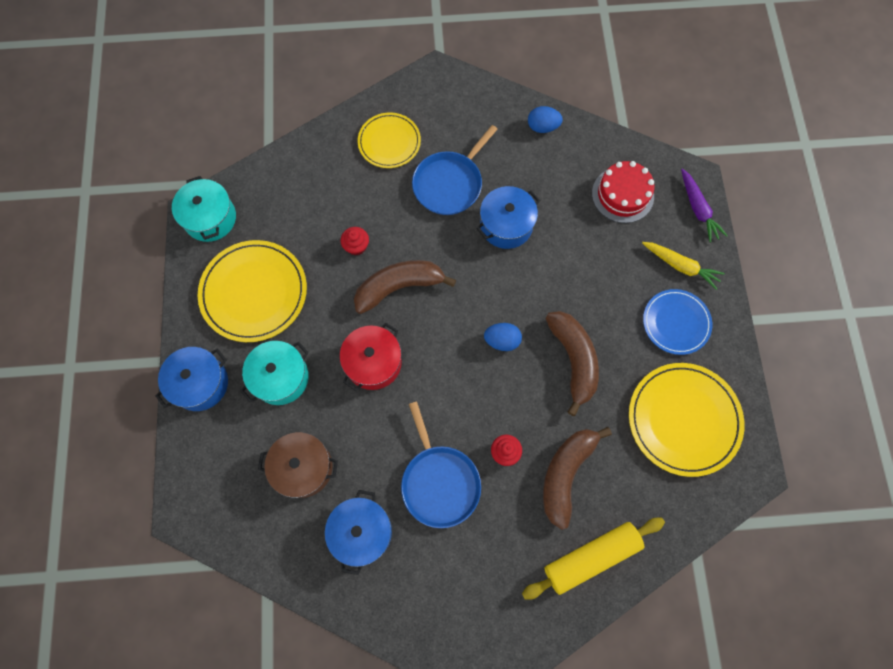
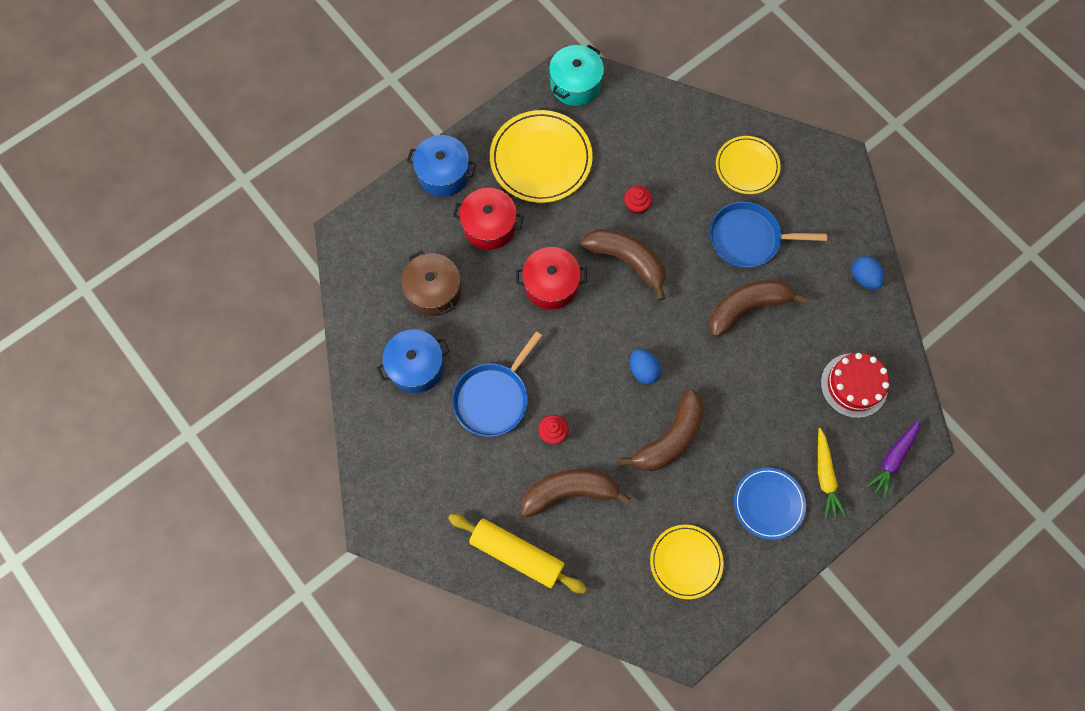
camera: 55 degrees right, 0 degrees up
(280, 377) = (489, 226): turquoise pot -> red pot
(506, 225) = (747, 307): blue pot -> brown banana
(683, 419) = (686, 561): yellow plate -> yellow plate, size x0.63

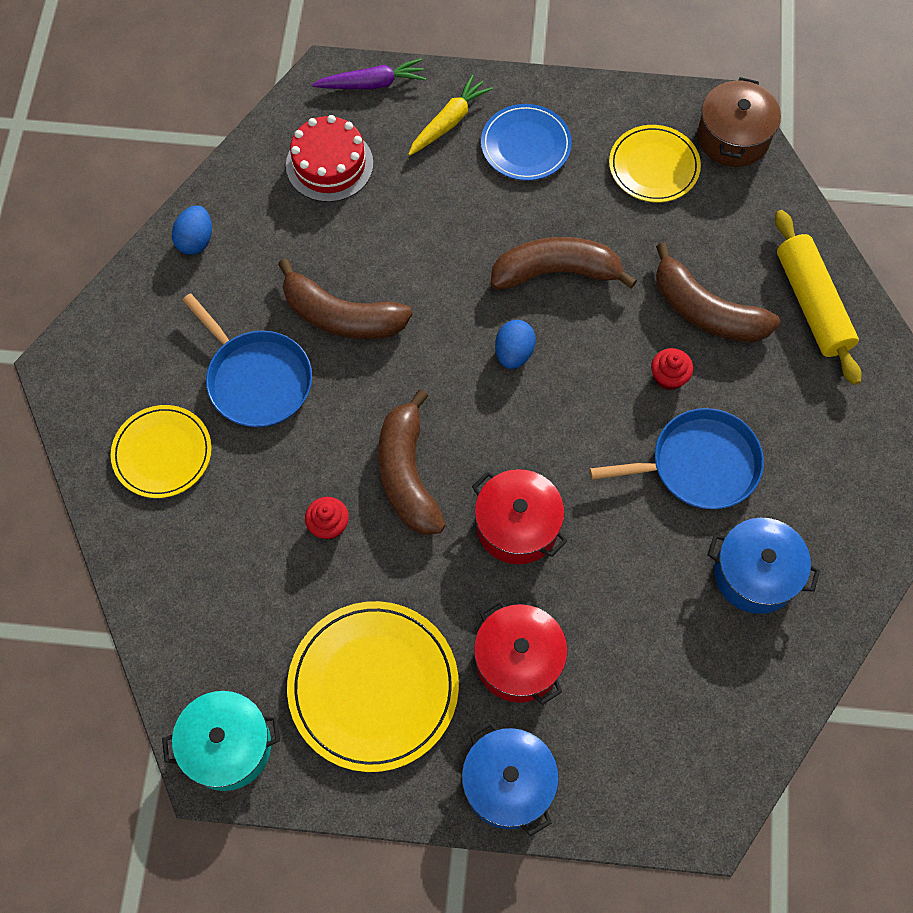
camera: 135 degrees left, 5 degrees down
(434, 291) = (657, 642): brown pot -> brown pot (733, 137)

